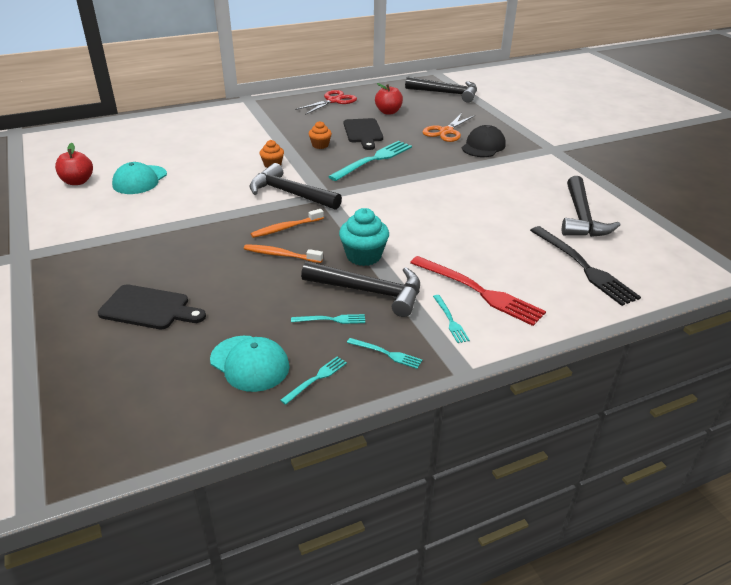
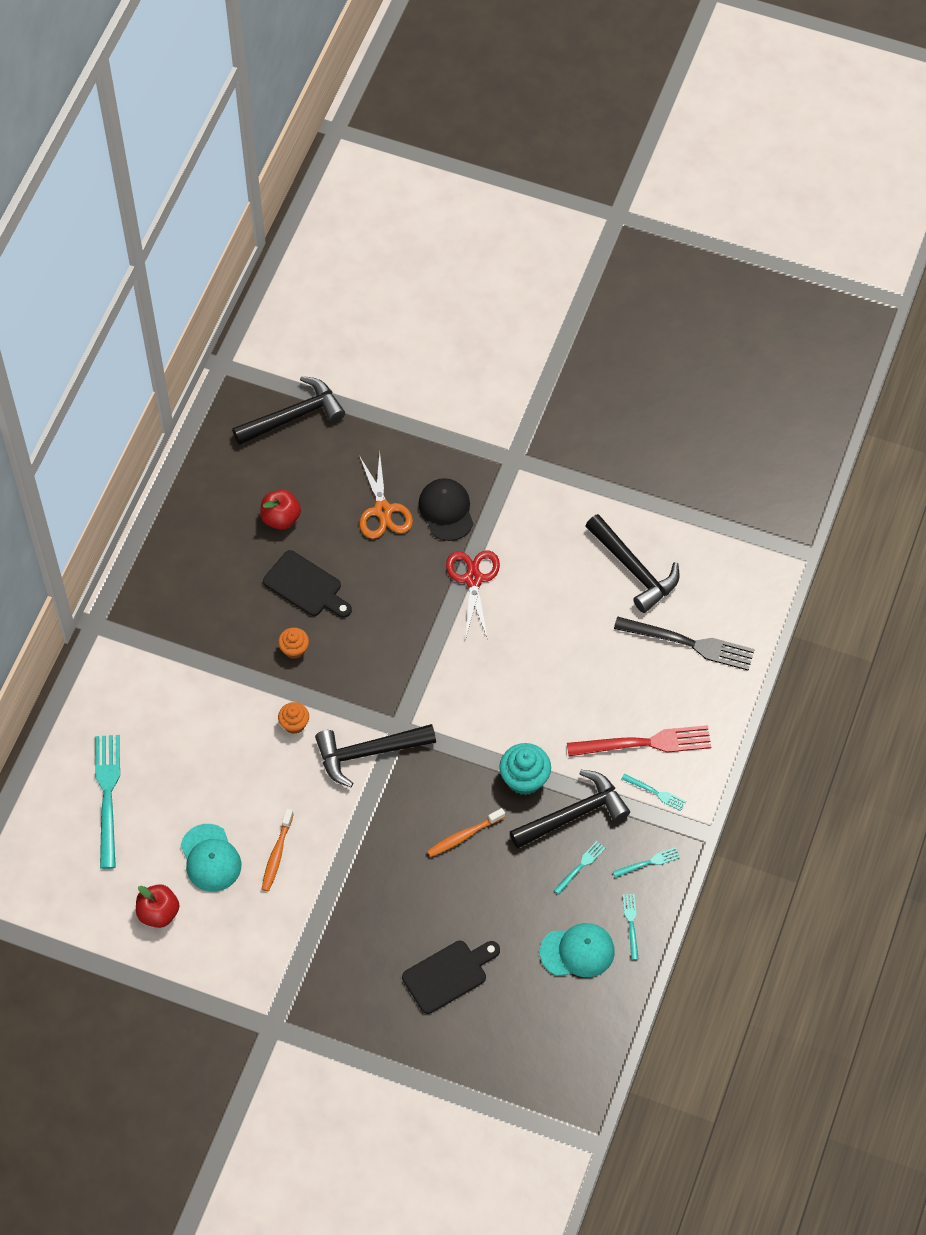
camera: 45 degrees left, 25 degrees up
(286, 228) = (425, 801): orange toothbrush -> orange toothbrush (277, 854)
(333, 101) = (194, 544): red scissors -> red scissors (473, 579)
(373, 160) = (375, 630): turquoise fork -> turquoise fork (108, 796)

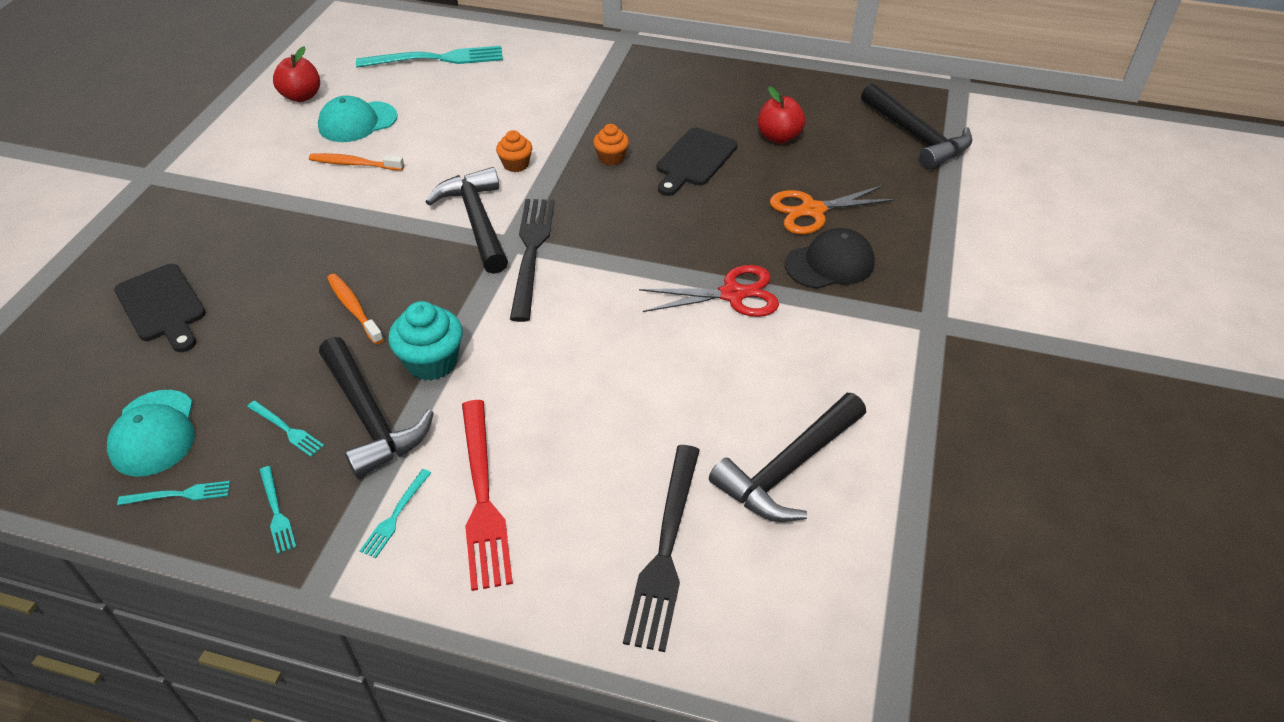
camera: 85 degrees right, 15 degrees down
(412, 712) = (531, 253): none -> black fork

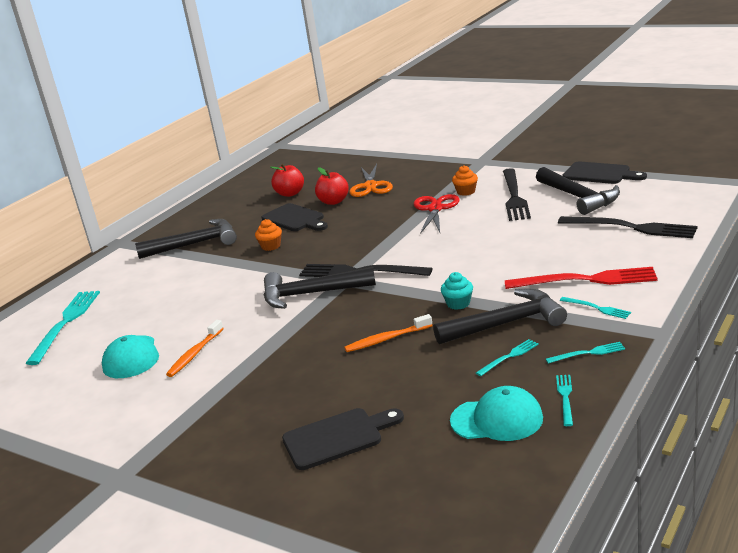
camera: 70 degrees left, 20 degrees down
(302, 96) = (58, 392): red apple -> red apple (333, 201)
(432, 362) = (458, 304): turquoise cupcake -> turquoise cupcake, size x0.61
(516, 164) = (251, 281): orange cupcake -> orange cupcake (466, 192)
(786, 382) = (514, 196): none -> black fork
(830, 263) = (421, 183): black cap -> none
(899, 494) = (600, 174): none -> black cutting board
(916, 136) = (319, 158): black hammer -> black hammer (195, 244)

